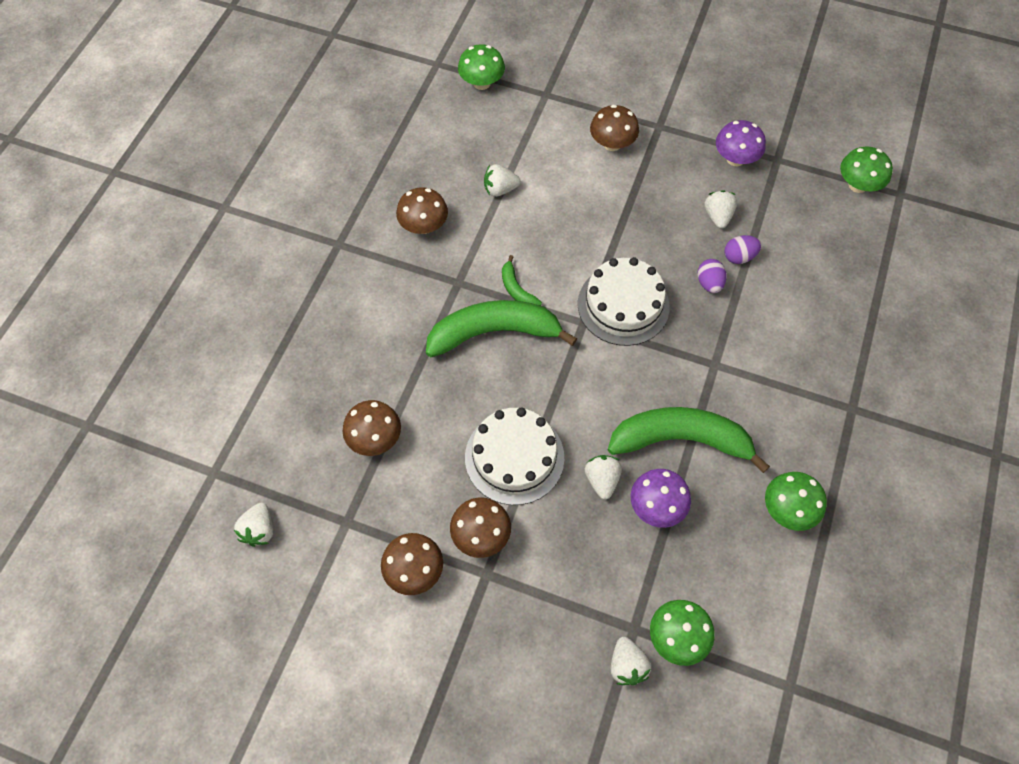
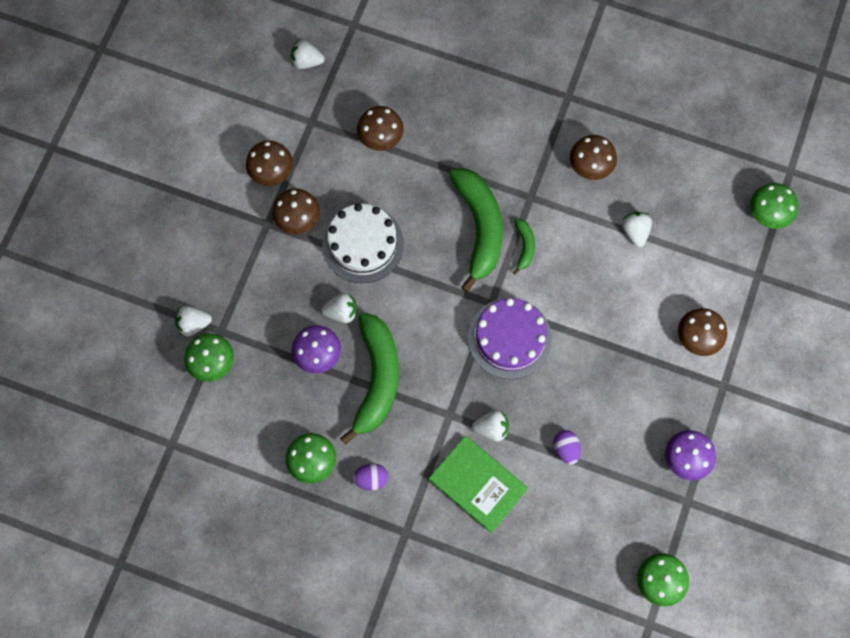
camera: 90 degrees right, 10 degrees up
(517, 289) = (524, 246): green banana -> green banana turned 120 degrees clockwise
(623, 305) = (509, 338): white cake -> purple cake
(709, 283) = (535, 418): purple egg -> purple egg (371, 479)
(717, 216) = (612, 433): white strawberry -> white strawberry (491, 428)
(788, 337) = (478, 484): none -> green book

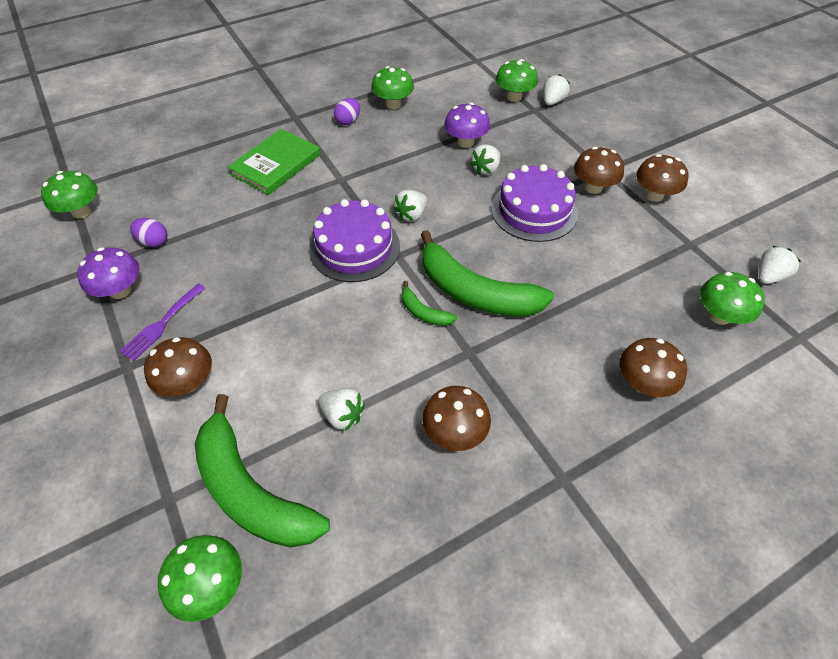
camera: 130 degrees right, 20 degrees down
(363, 244) = (534, 210): white cake -> purple cake
(372, 75) = (719, 316): none -> green mushroom
(377, 378) = (413, 159): green banana -> green banana (251, 490)
(381, 137) = (635, 280): brown mushroom -> brown mushroom (643, 383)
(478, 484) = (276, 164): green book -> green book turned 45 degrees counterclockwise
(491, 428) = (302, 194): white strawberry -> white strawberry (411, 215)
(565, 449) = (232, 223): purple egg -> purple egg (154, 242)
(680, 399) = (162, 324): none -> purple fork

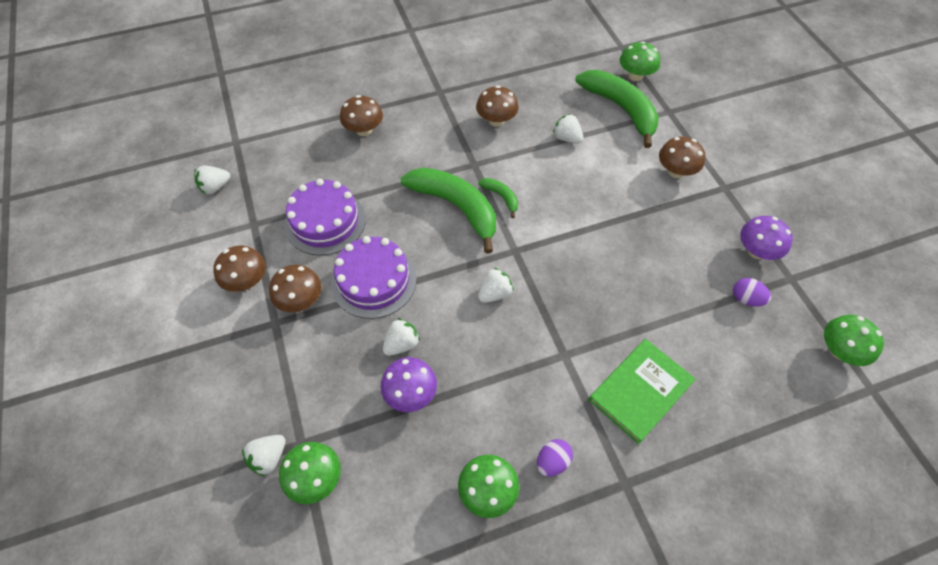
camera: 170 degrees left, 5 degrees up
(162, 324) = (709, 216): purple fork -> none
(354, 247) = (553, 264): purple cake -> purple cake (325, 222)
(719, 316) = (279, 164): green mushroom -> none

